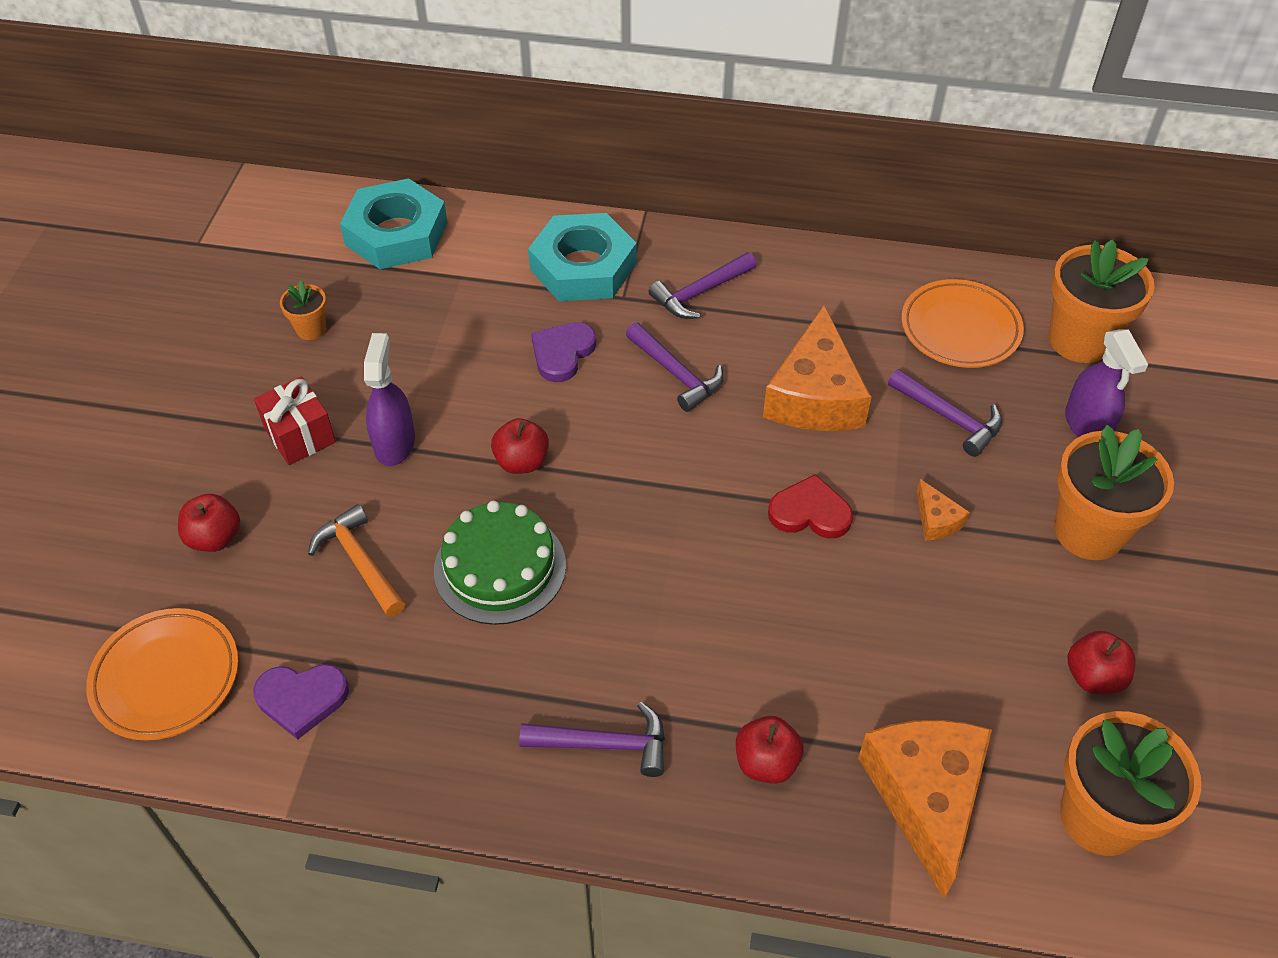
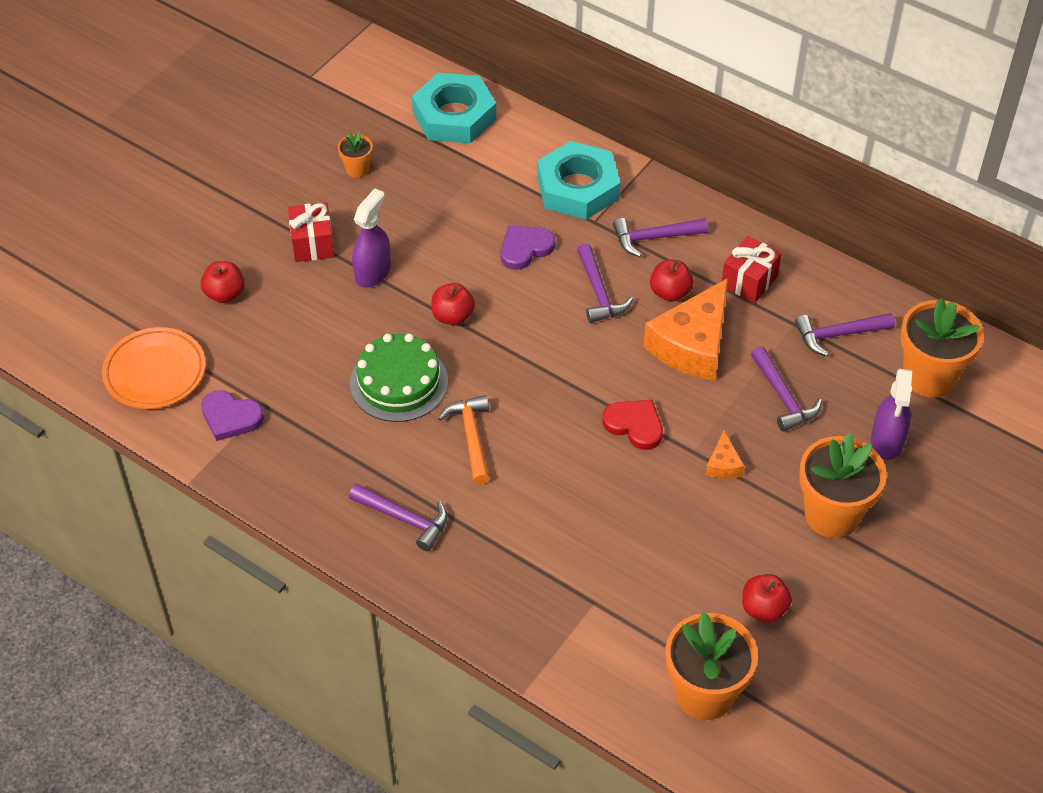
camera: 25 degrees right, 0 degrees up
(360, 562) = (309, 344): orange hammer -> orange hammer (471, 437)
(766, 762) = (502, 571): red apple -> red apple (670, 292)
(830, 304) = (749, 281): none -> red gift
(926, 796) = (595, 633): orange cheese -> none
(960, 329) = (838, 335): orange plate -> purple hammer

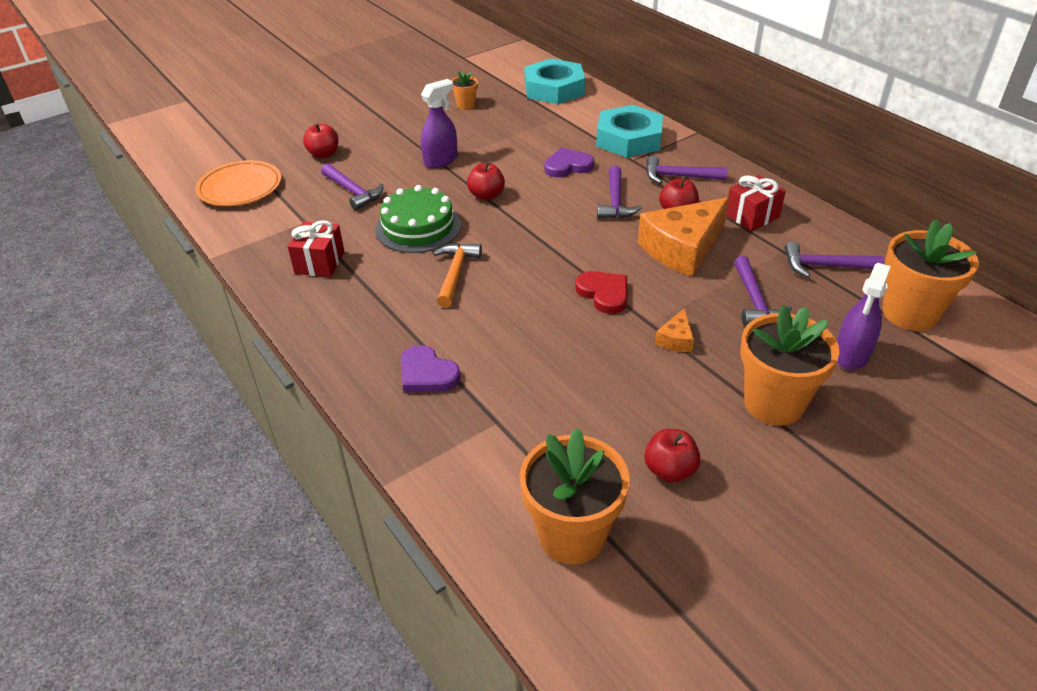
camera: 20 degrees right, 10 degrees down
(230, 417) = (274, 224): purple heart -> purple heart (427, 374)
(312, 244) = (406, 138): red gift -> red gift (319, 262)
(404, 519) = (363, 318): purple hammer -> purple hammer (353, 192)

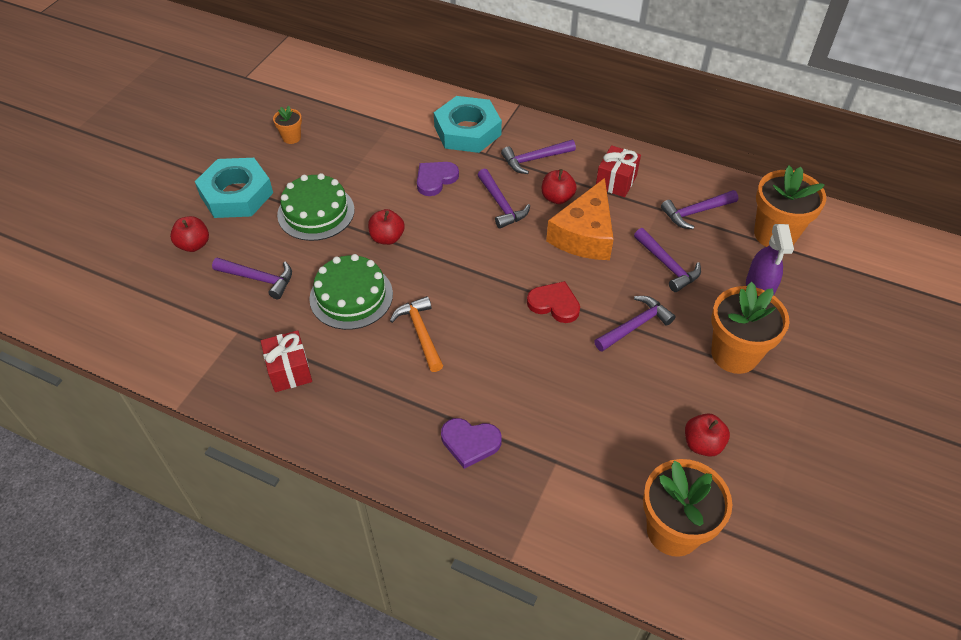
camera: 30 degrees left, 10 degrees up
(240, 188) = (138, 316): orange plate -> none
(441, 160) = (316, 212): purple spray bottle -> green cake
(554, 89) = (362, 91): turquoise nut -> turquoise nut (236, 194)
(676, 339) = (635, 326): orange cheese -> purple hammer

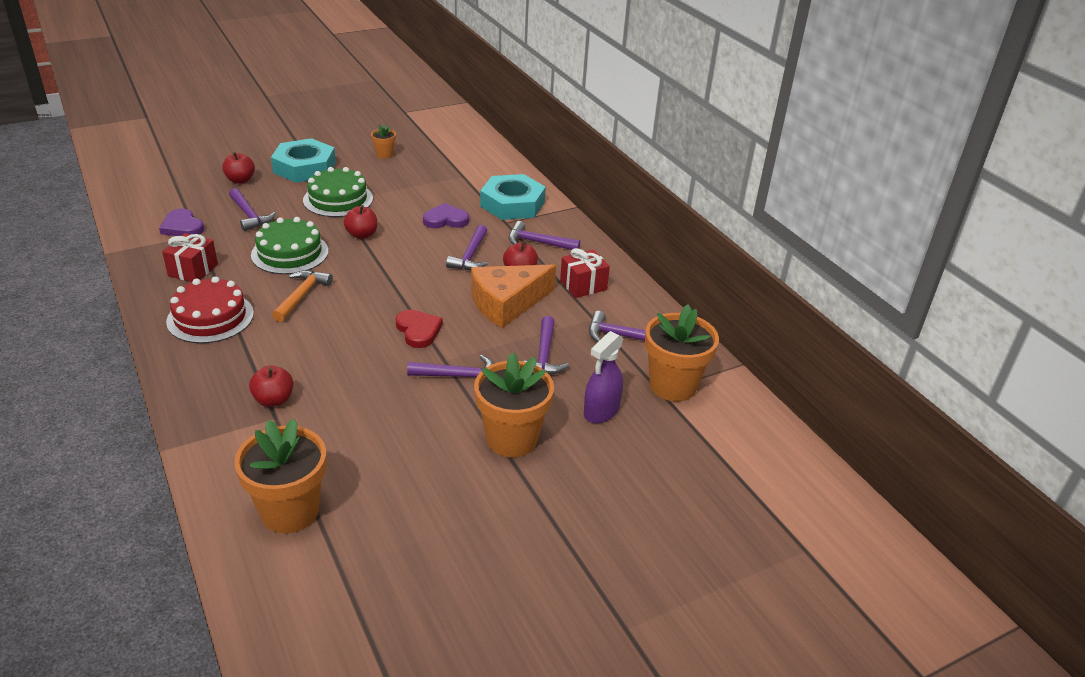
camera: 35 degrees right, 15 degrees down
(374, 407) = (210, 317): none -> red cake
(470, 443) = (237, 372): purple heart -> purple heart (182, 227)
(702, 444) = (395, 476): red apple -> red apple (274, 400)

